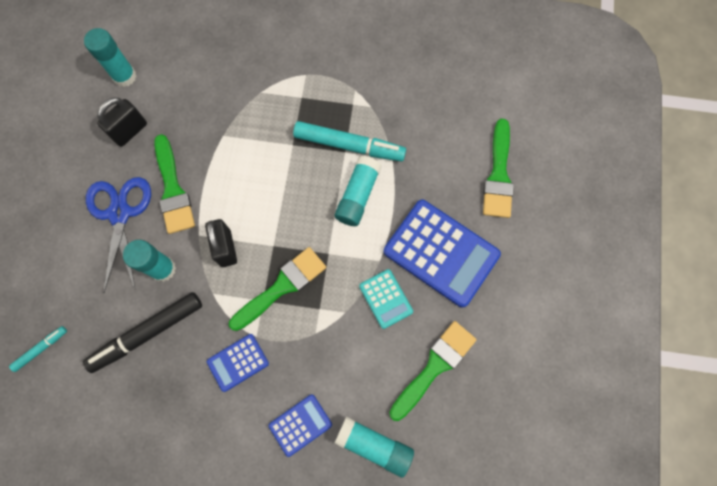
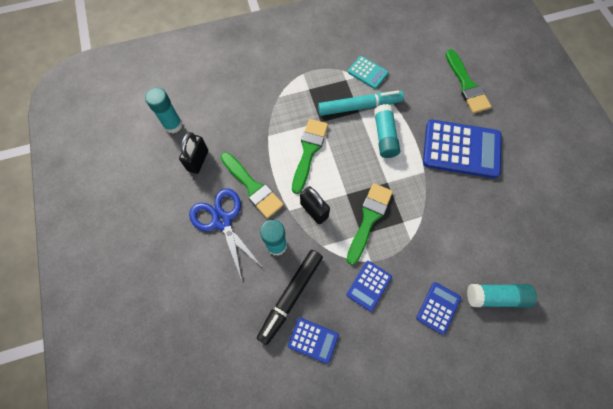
camera: 25 degrees left, 5 degrees down
(41, 349) = (214, 347): turquoise marker -> none
(145, 392) = (313, 340): none -> blue calculator
(385, 299) = (443, 195): turquoise calculator -> turquoise calculator (367, 73)
(434, 366) = (502, 224): green brush -> green brush (309, 151)

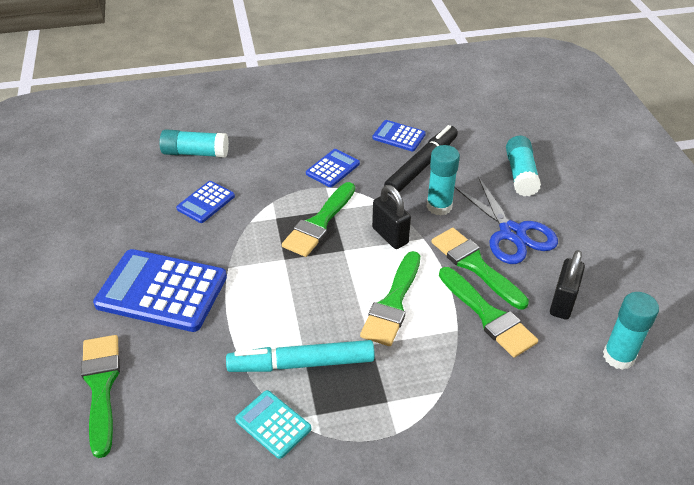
camera: 175 degrees left, 25 degrees down
(248, 147) = (488, 315): none -> green brush
(384, 136) = (272, 316): turquoise glue stick -> turquoise glue stick (520, 174)
(438, 308) = (261, 149): blue calculator -> blue calculator (206, 202)

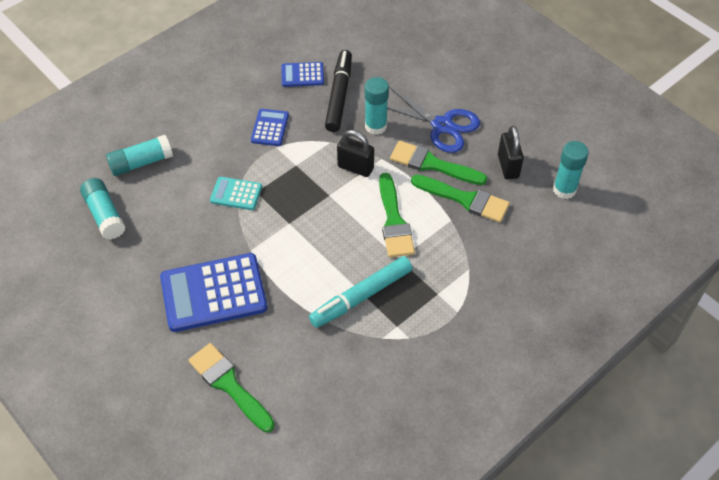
camera: 30 degrees left, 10 degrees up
(206, 202) = (188, 204): blue calculator -> none
(273, 424) = (373, 347): turquoise calculator -> turquoise calculator (236, 194)
(319, 223) = (294, 181): green brush -> none
(520, 174) = (418, 71): turquoise glue stick -> turquoise glue stick (105, 215)

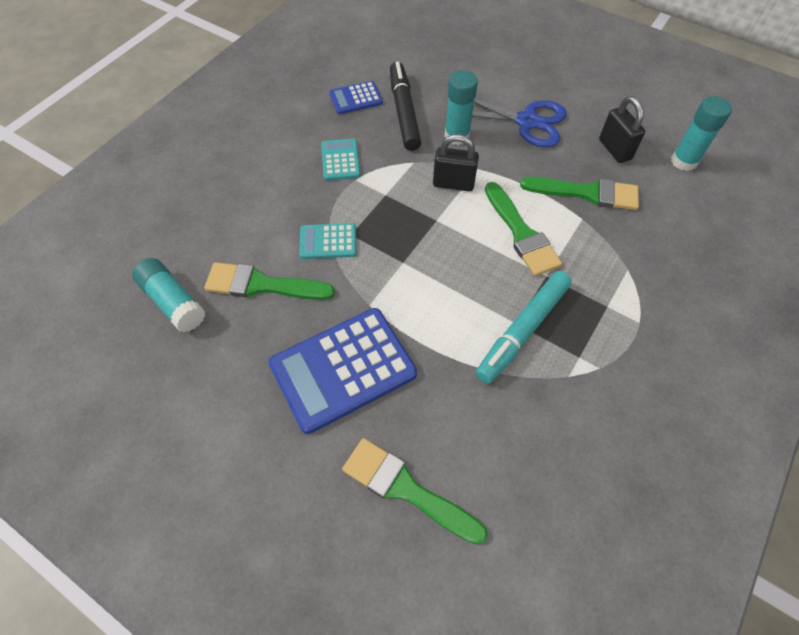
camera: 15 degrees left, 5 degrees up
(141, 163) = (201, 229): turquoise glue stick -> none
(270, 128) = (340, 160): blue calculator -> turquoise calculator
(432, 164) = (535, 163): green brush -> green brush (262, 285)

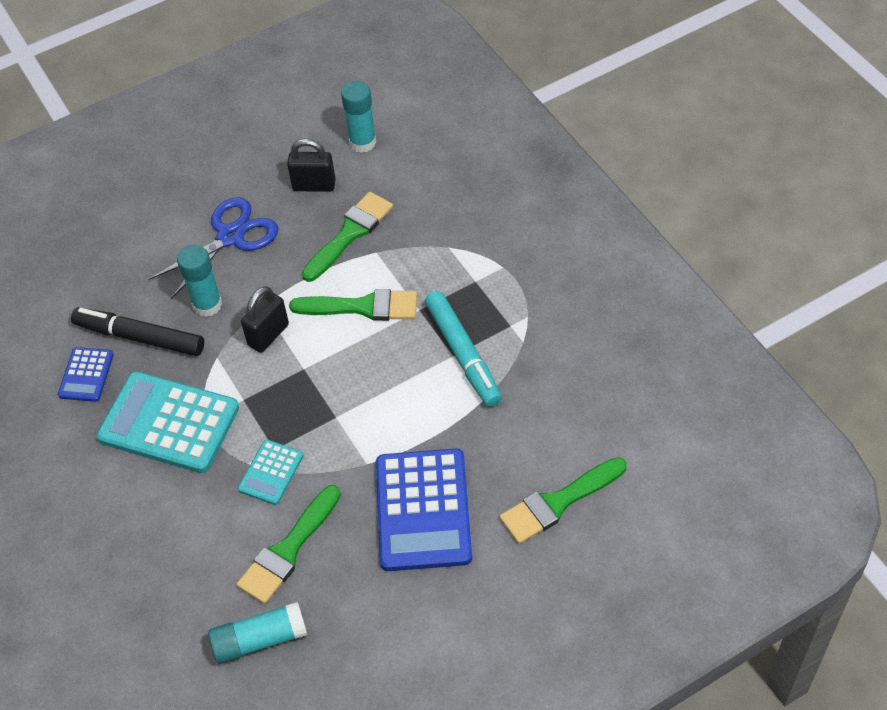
camera: 60 degrees left, 5 degrees down
(340, 160) = (169, 423): turquoise calculator -> turquoise calculator, size x1.98

